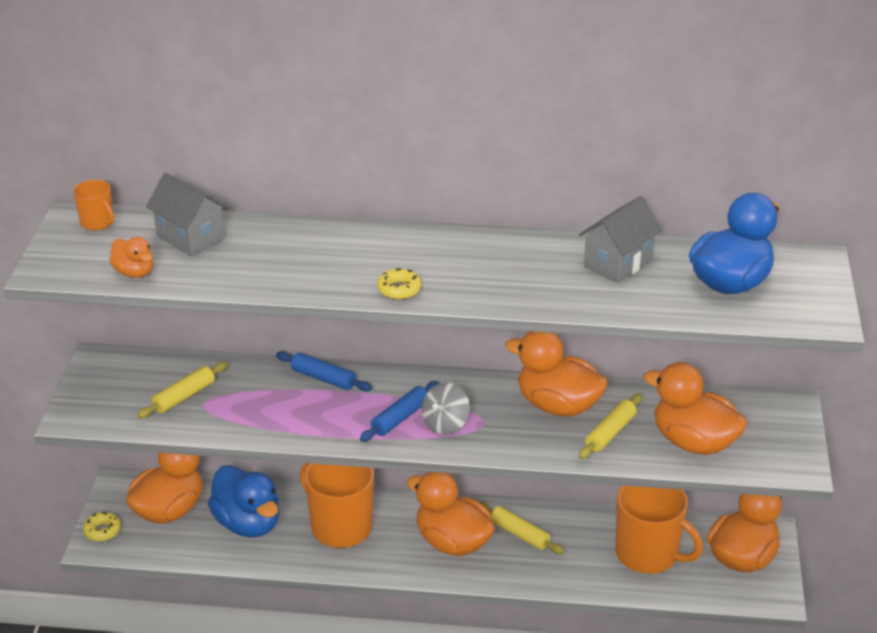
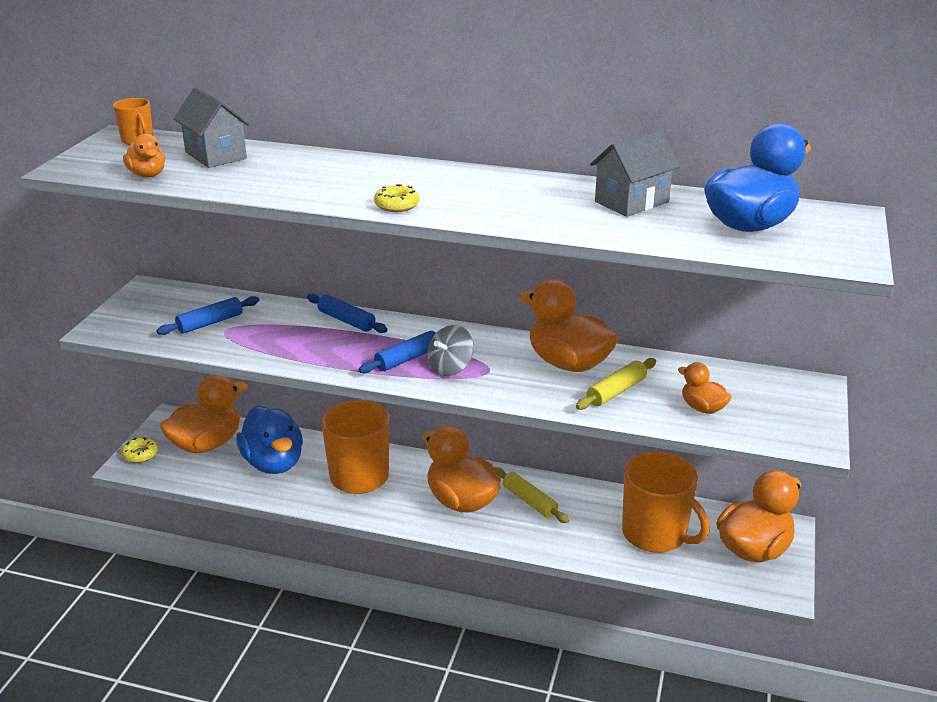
camera: 10 degrees right, 5 degrees down
(184, 396) = (210, 323): yellow rolling pin -> blue rolling pin
(693, 442) = (702, 408): orange duck -> orange duck, size x0.51

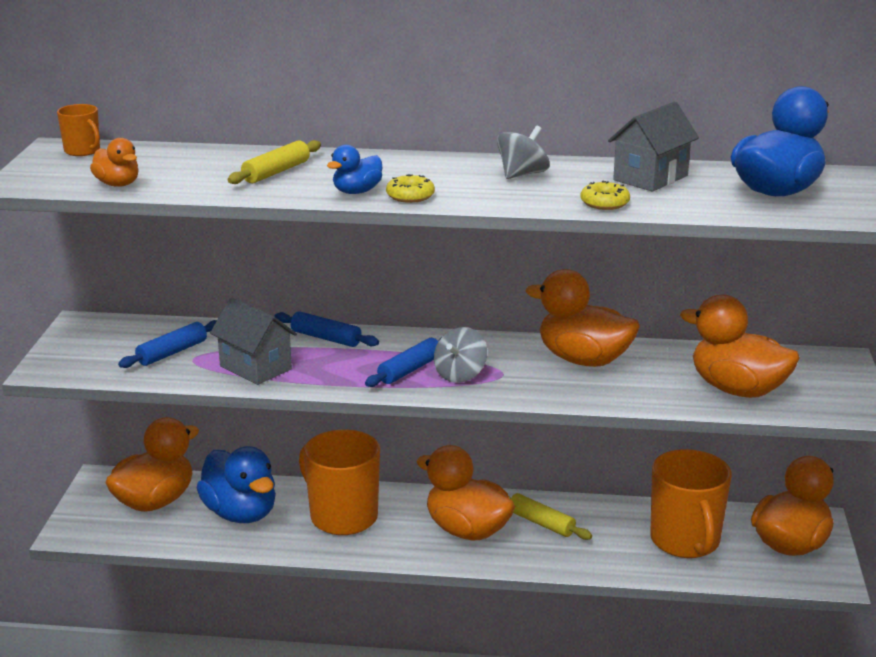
camera: 10 degrees left, 5 degrees down
(140, 454) = (79, 520): yellow donut -> yellow donut (604, 203)
(216, 155) = (182, 161): grey house -> grey house (255, 367)
(351, 197) = (357, 192): none -> blue duck
(511, 190) = (522, 174): none -> grey spinning top
(616, 391) = (644, 382): yellow rolling pin -> yellow rolling pin (276, 172)
(655, 534) = (685, 541): orange mug -> orange mug turned 45 degrees clockwise
(702, 408) = (737, 390): orange duck -> orange duck, size x1.94

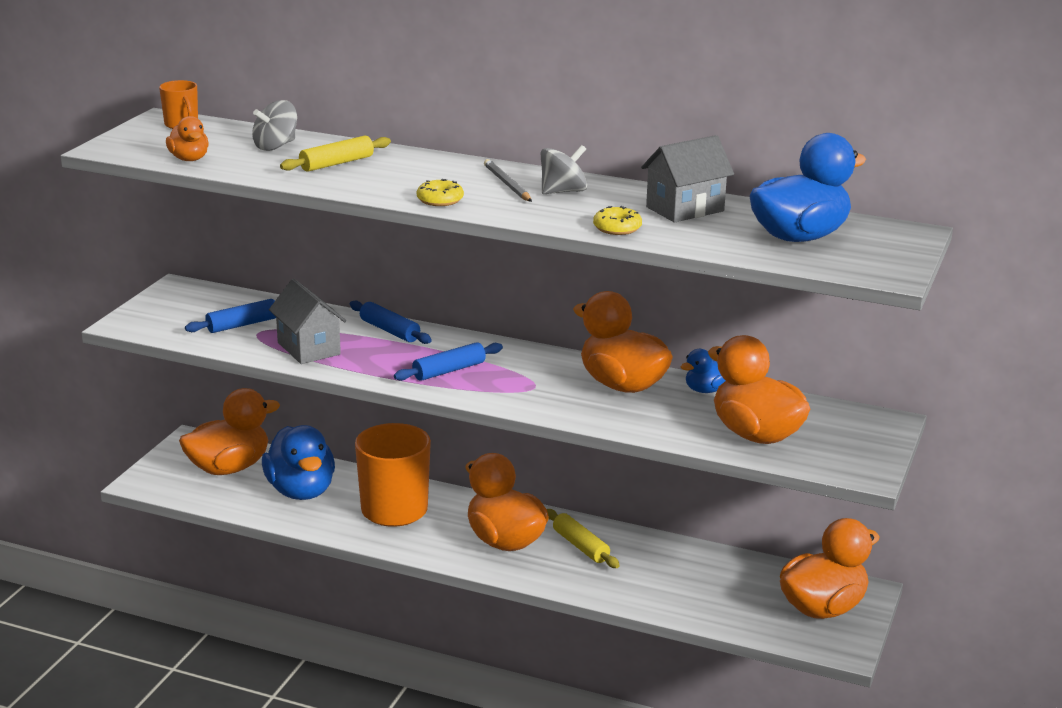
camera: 15 degrees right, 0 degrees up
(357, 192) = (394, 190): blue duck -> blue duck (707, 390)
(460, 374) = (493, 381): grey spinning top -> grey spinning top (275, 146)
(462, 173) = (507, 184): none -> grey pencil
(685, 541) = (715, 587): orange mug -> none

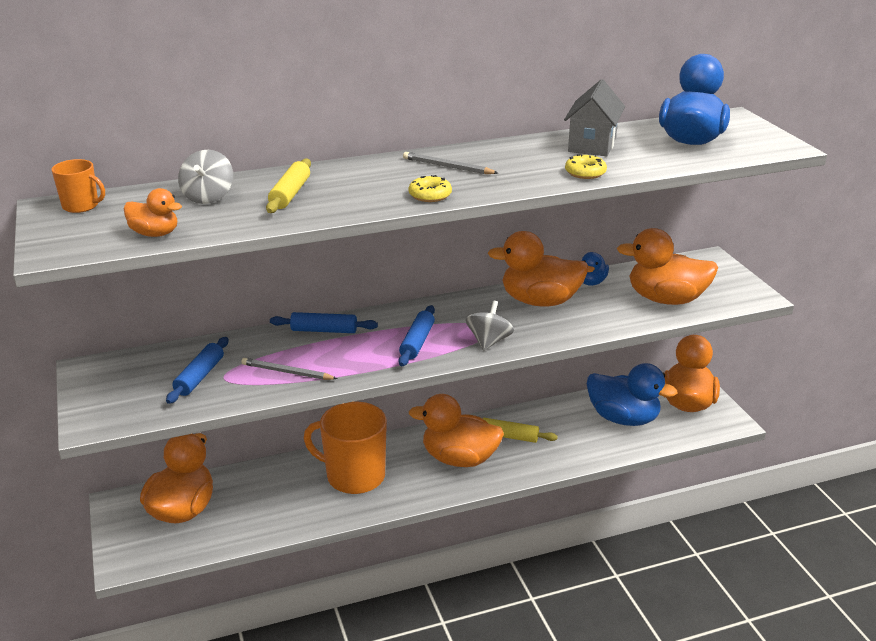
camera: 40 degrees left, 5 degrees up
(301, 491) = (267, 498): blue duck -> blue duck (623, 418)
(309, 348) = (287, 372): grey house -> grey pencil
(563, 191) = (495, 159): grey spinning top -> grey spinning top (489, 341)

